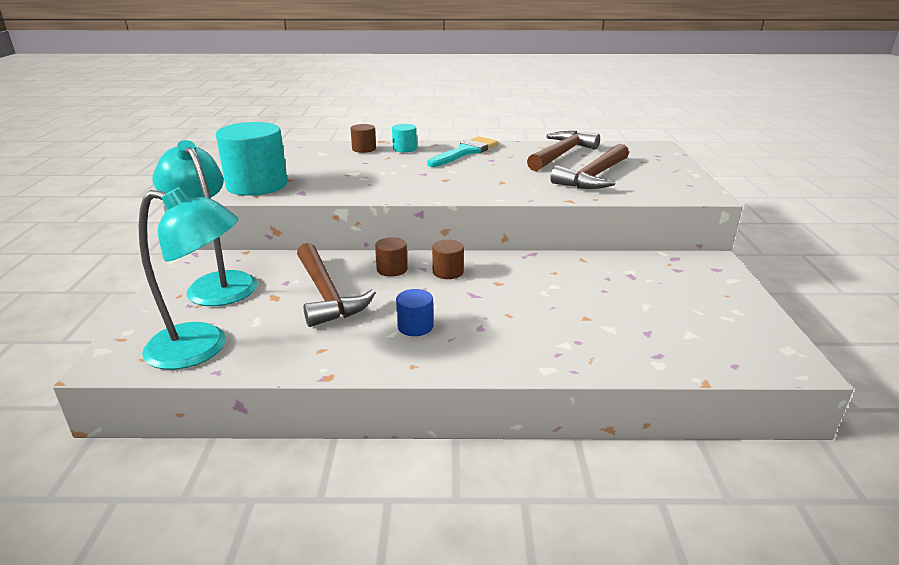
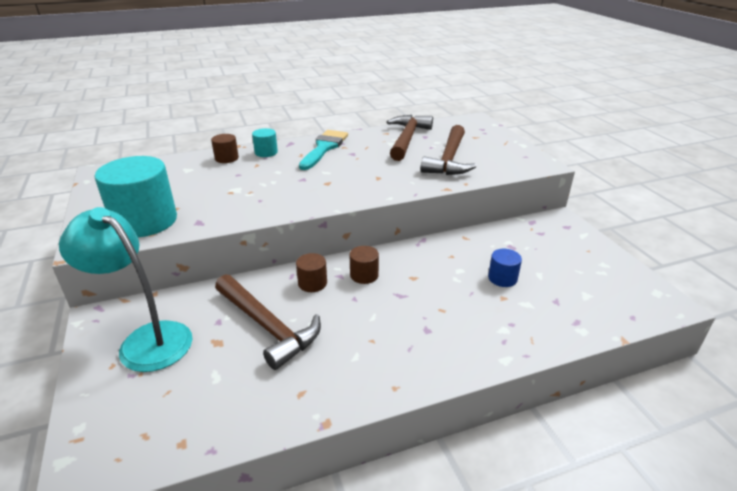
camera: 20 degrees left, 5 degrees up
(202, 348) = (178, 425): turquoise lamp -> none
(415, 326) = (371, 343): blue cylinder -> blue cylinder (502, 278)

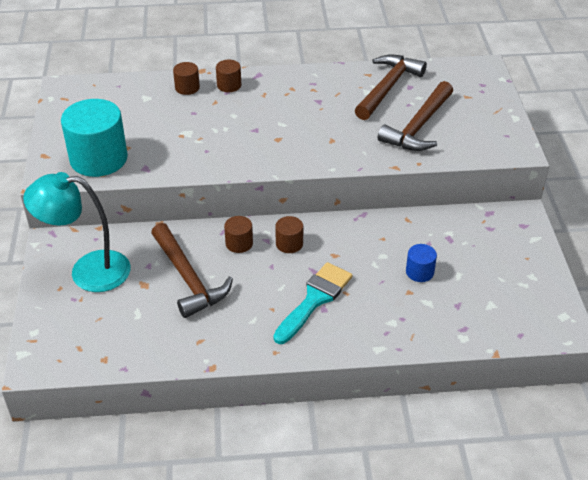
camera: 15 degrees right, 10 degrees up
(146, 340) = (88, 271): turquoise lamp -> turquoise lamp turned 45 degrees counterclockwise
(266, 152) = (229, 85): turquoise cylinder -> brown cylinder
(324, 148) = (291, 88): turquoise brush -> turquoise brush (315, 299)

